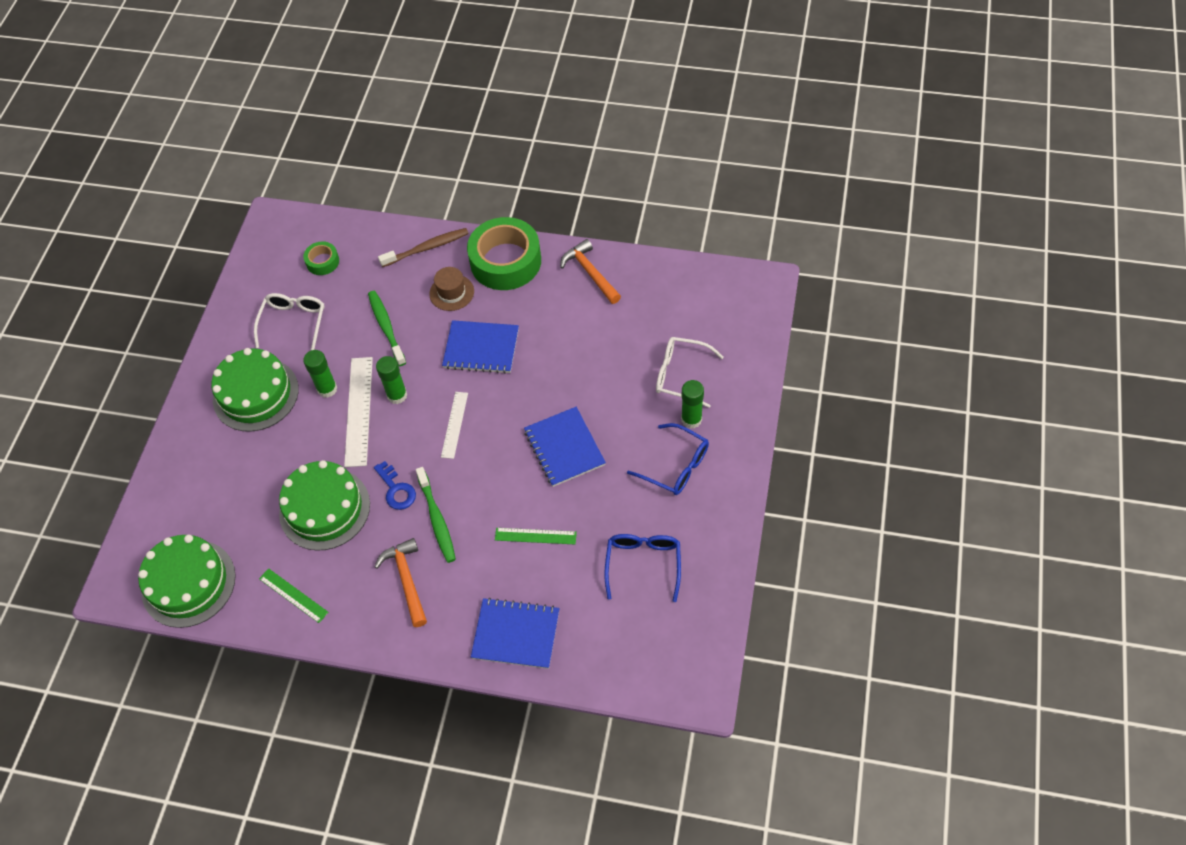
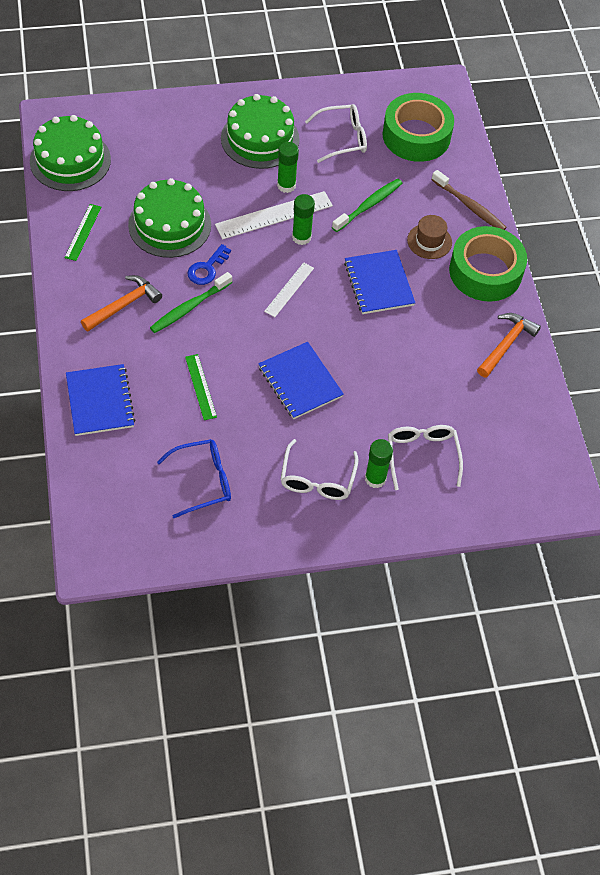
camera: 60 degrees right, 0 degrees up
(322, 262) = (416, 136): green tape -> green tape, size x2.13
(454, 425) = (289, 289): white ruler -> white ruler turned 45 degrees counterclockwise
(564, 448) = (300, 382): blue notebook -> blue notebook turned 75 degrees counterclockwise
(676, 466) = (317, 479): blue glasses -> white glasses

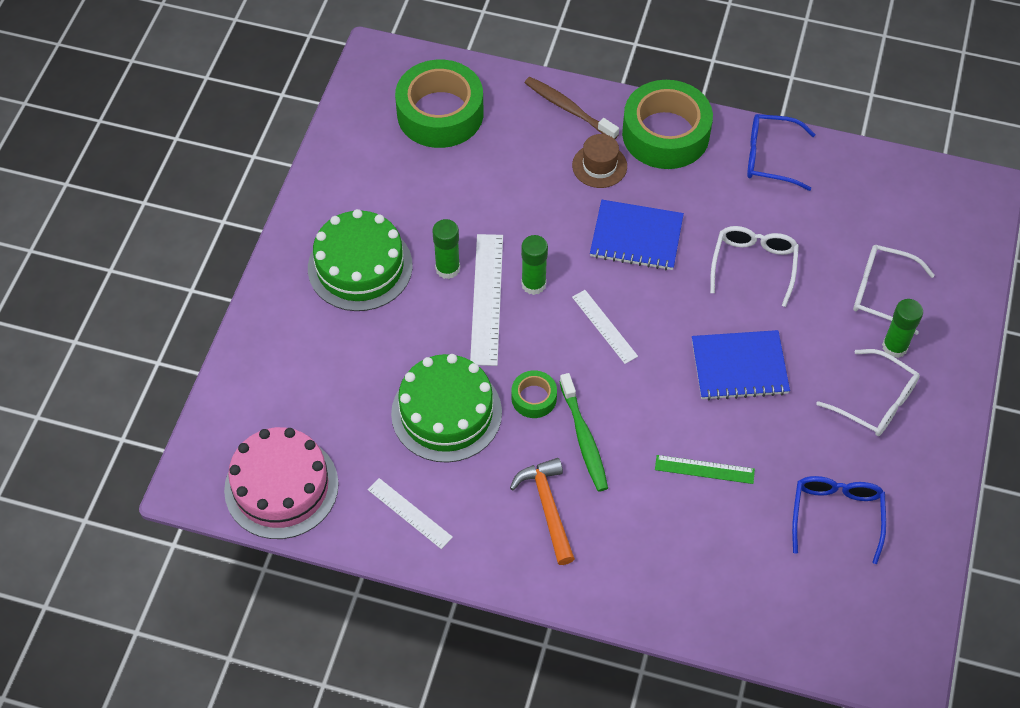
camera: 60 degrees left, 0 degrees up
(70, 160) = (281, 487): green cake -> pink cake
(83, 232) = (410, 513): green ruler -> white ruler
(100, 401) = (681, 585): blue notebook -> none
(207, 268) = (534, 398): blue key -> green tape
(343, 138) = (405, 184): white glasses -> white glasses (753, 265)
(369, 205) = (519, 200): green toothbrush -> none
(470, 206) = (568, 108): brown toothbrush -> brown toothbrush turned 120 degrees counterclockwise
(506, 344) = (770, 158): orange hammer -> blue glasses

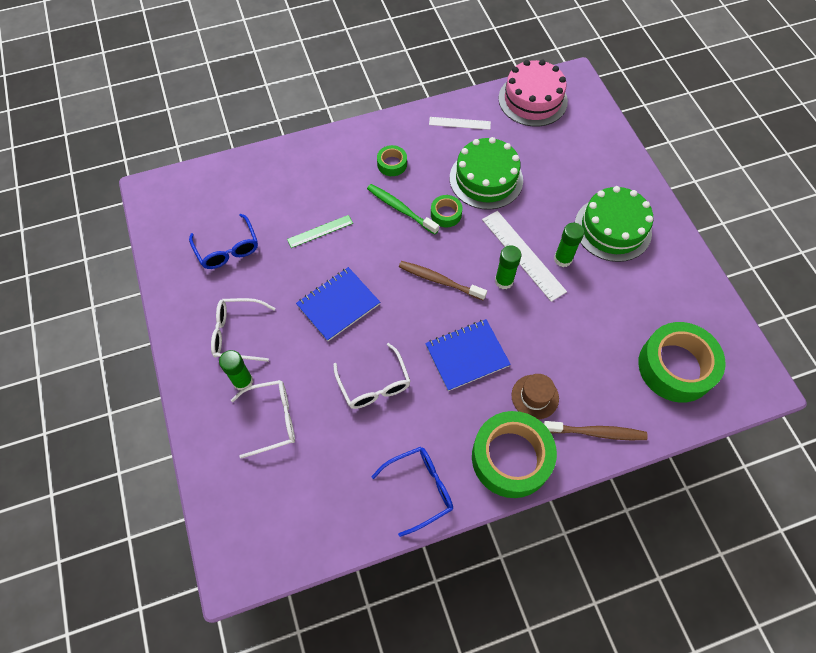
camera: 145 degrees right, 5 degrees up
(548, 507) = (392, 164): orange hammer -> green tape
(604, 326) = (439, 280): white ruler -> brown toothbrush

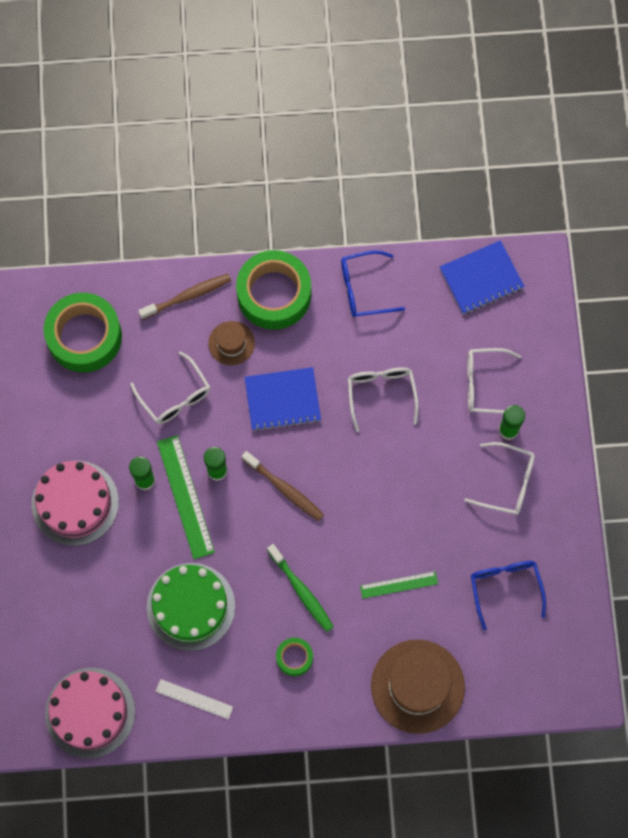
camera: 165 degrees left, 10 degrees up
(289, 167) = (417, 686): none -> brown hat
(338, 305) = (398, 488): blue notebook -> blue notebook (481, 278)
(446, 214) = (252, 570): green tape -> none
(523, 254) = (185, 496): white ruler -> green ruler
(567, 334) = (175, 396): none -> white glasses
(596, 432) = (187, 296): brown toothbrush -> brown toothbrush turned 135 degrees clockwise
(612, 229) = (75, 503): green cake -> pink cake

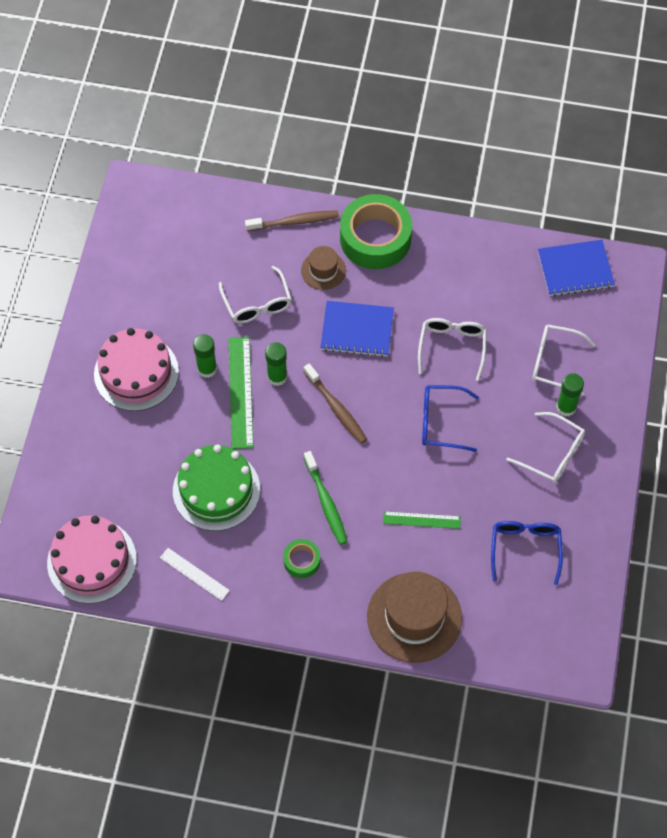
camera: 15 degrees right, 10 degrees down
(84, 336) = (189, 234): green tape -> none
(364, 289) = (461, 253): blue glasses -> blue glasses (441, 422)

